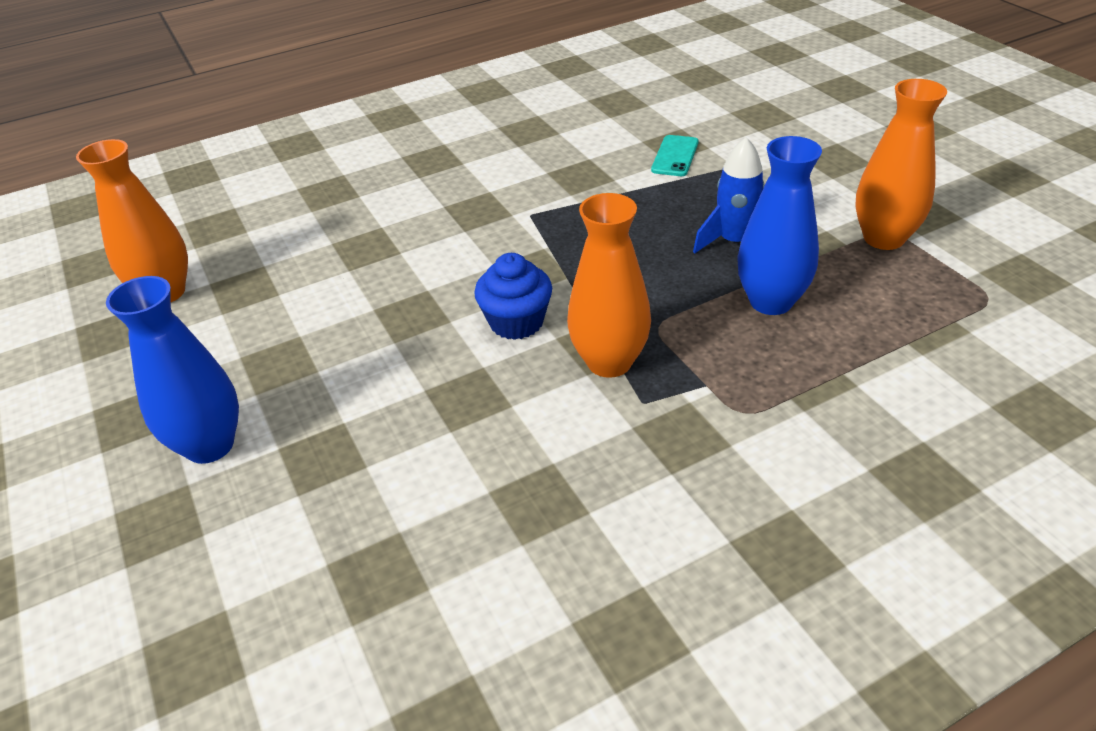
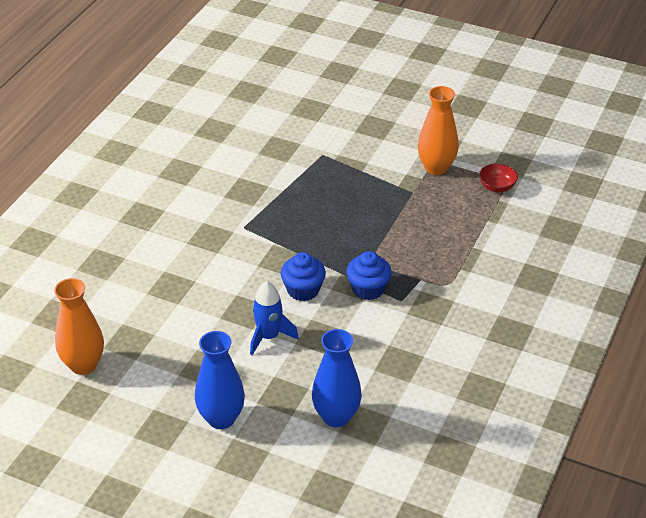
camera: 40 degrees left, 0 degrees up
(609, 362) = (368, 289): orange vase -> blue cupcake
(675, 156) = (287, 157): turquoise phone -> none
(734, 242) = (368, 199): blue rocket -> blue rocket (269, 337)
(771, 301) = (413, 225): blue vase -> blue vase (336, 416)
(969, 300) = (497, 187): none -> red bowl

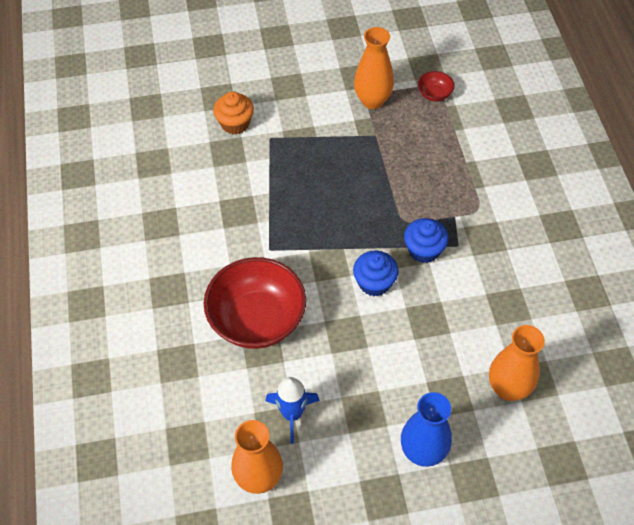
camera: 35 degrees left, 15 degrees up
(186, 267) = (257, 319): none -> red bowl
(269, 337) = (388, 346): blue rocket -> blue rocket (292, 414)
(305, 132) = (235, 123): none -> orange cupcake
(336, 416) = (508, 388): blue vase -> orange vase

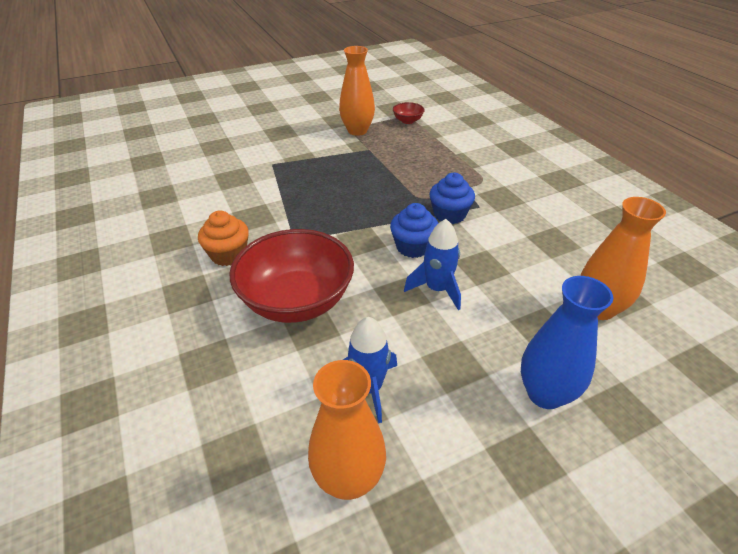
camera: 15 degrees left, 15 degrees down
(235, 123) = (236, 159): orange cupcake -> orange cupcake (228, 255)
(378, 335) = (437, 289): none -> blue rocket

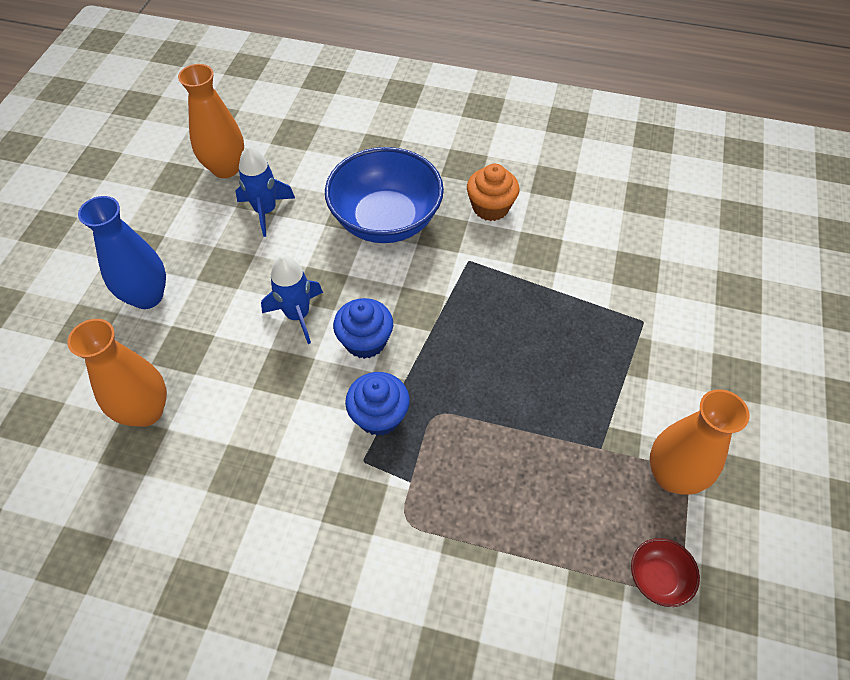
camera: 130 degrees right, 15 degrees up
(297, 300) = (386, 220): red bowl -> blue bowl

